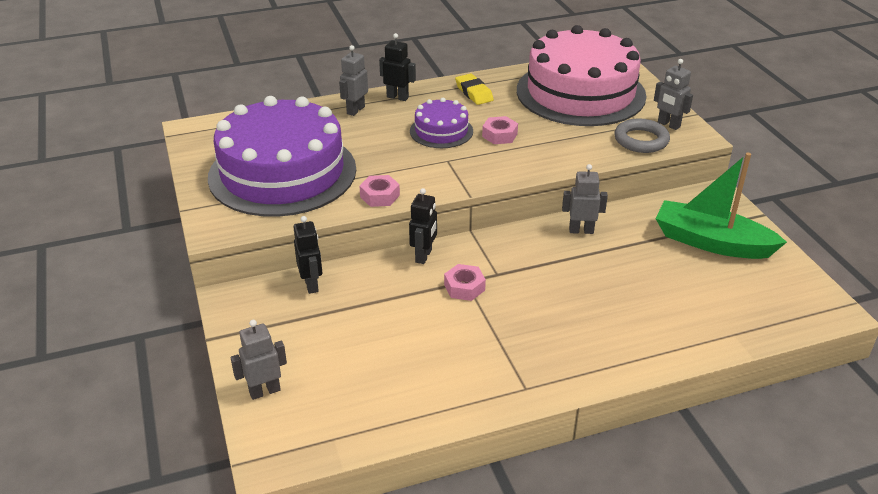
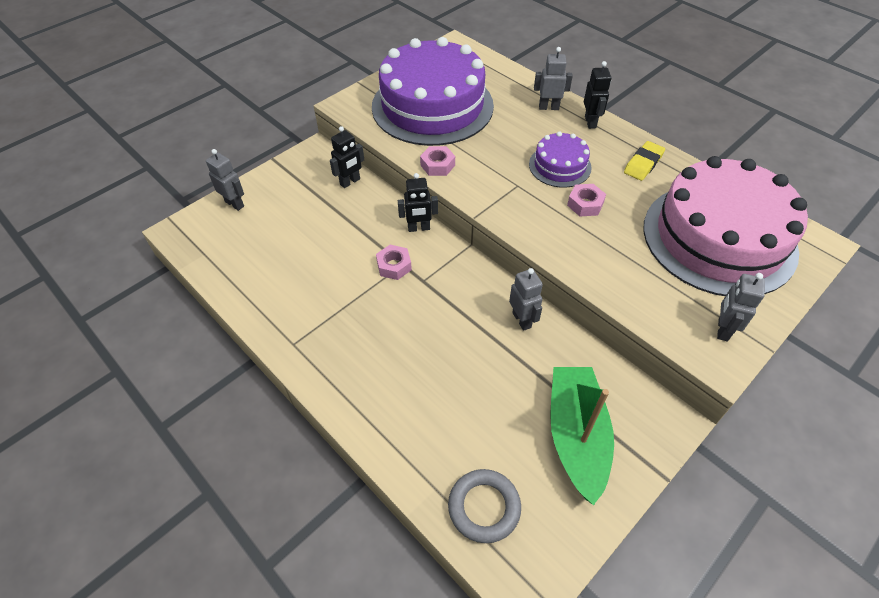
camera: 65 degrees right, 15 degrees up
(641, 140) = (668, 313): grey ring -> grey ring (484, 507)

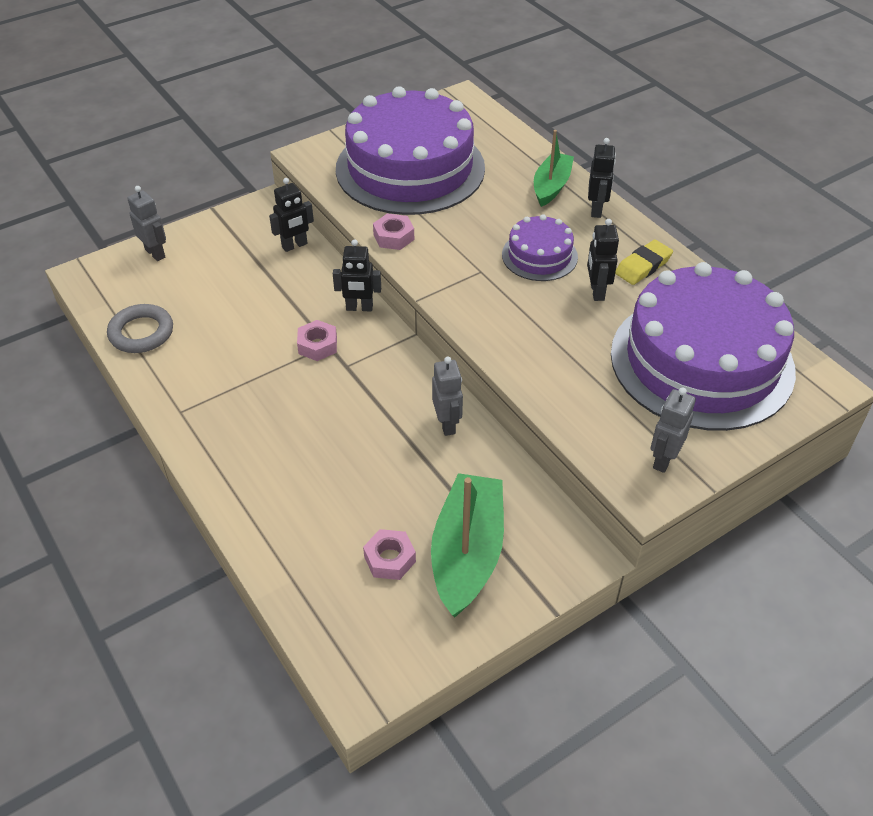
camera: 10 degrees right, 5 degrees down
(484, 507) = (339, 606): grey ring -> grey ring (141, 333)
(548, 107) = (551, 186): grey robot -> green boat
(585, 204) = (554, 302): pink nut -> pink nut (390, 559)
(615, 190) = (596, 292): none -> black robot
(719, 238) = (701, 361): pink cake -> purple cake

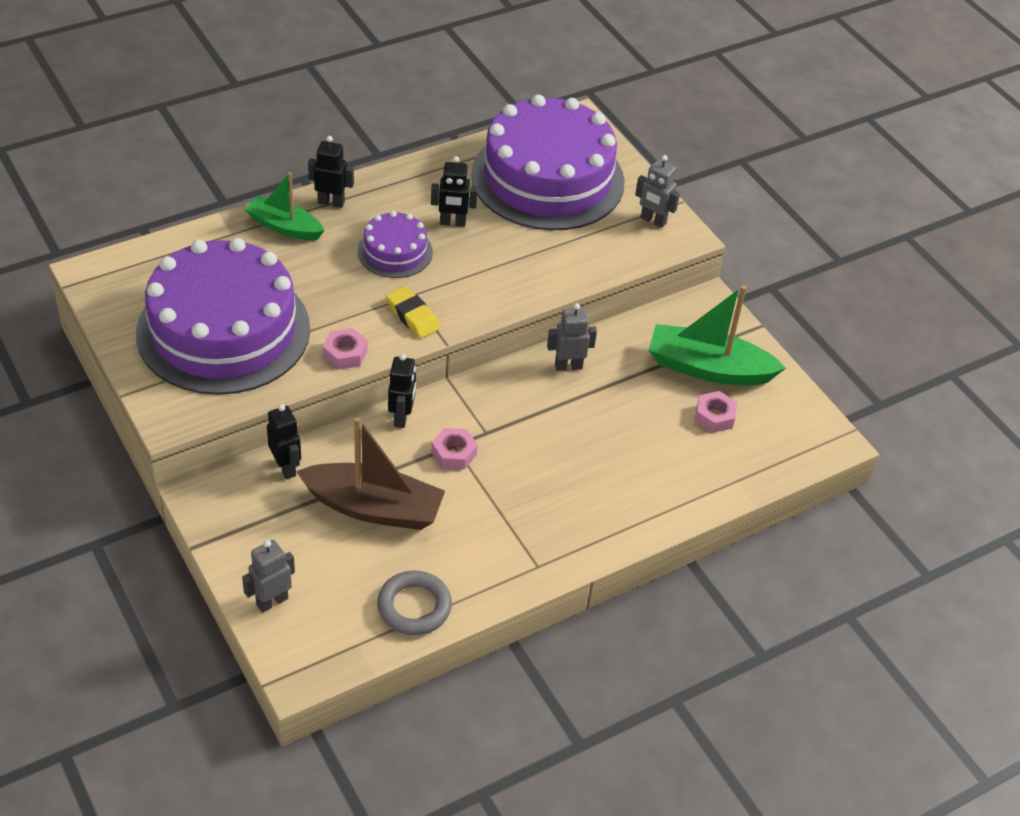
camera: 90 degrees left, 0 degrees up
(251, 299) = (373, 507): none -> brown boat
(643, 266) = (422, 188): yellow eraser -> yellow eraser (412, 316)

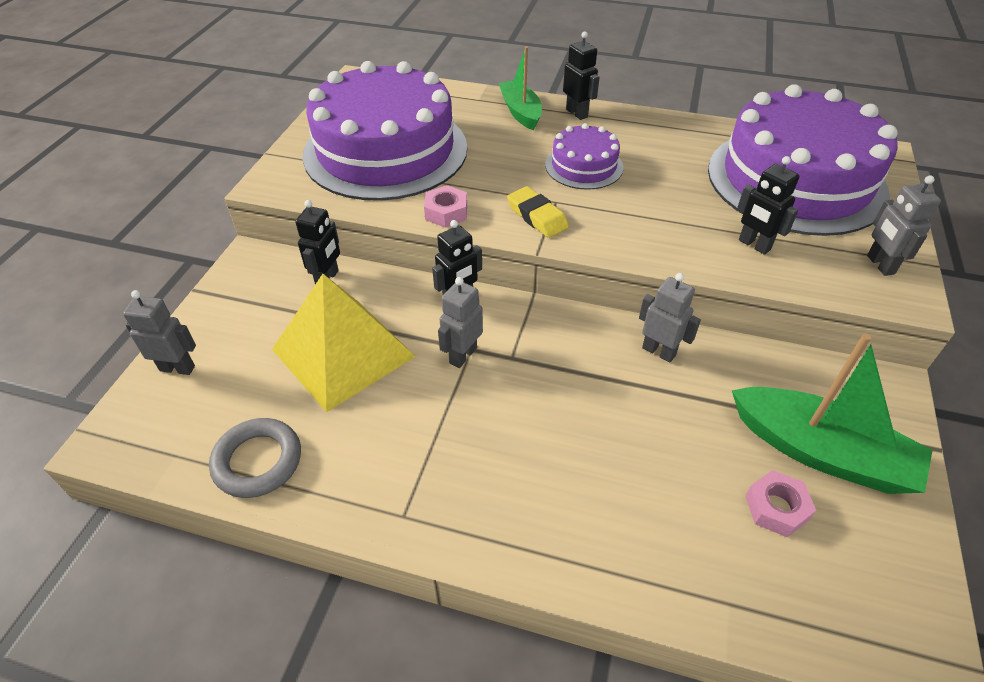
camera: 50 degrees right, 0 degrees up
(373, 507) = (343, 352): brown boat -> yellow pyramid
(412, 316) = (537, 216): yellow eraser -> yellow eraser turned 45 degrees counterclockwise
(452, 223) = (661, 170): black robot -> black robot (754, 245)
(454, 453) = (462, 355): pink nut -> grey robot
(708, 368) = (820, 452): green boat -> green boat turned 150 degrees clockwise

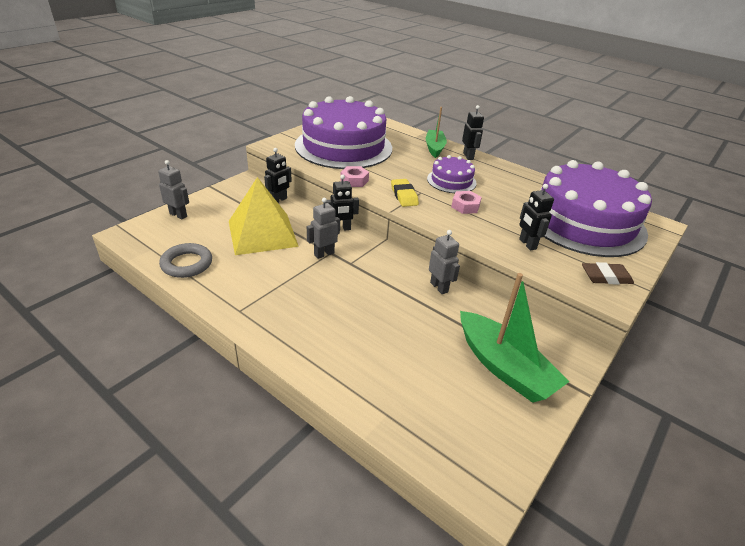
camera: 20 degrees right, 10 degrees down
(776, 508) = (452, 382): pink nut -> pink nut (465, 206)
(880, 265) = (606, 277): grey robot -> brown eraser

